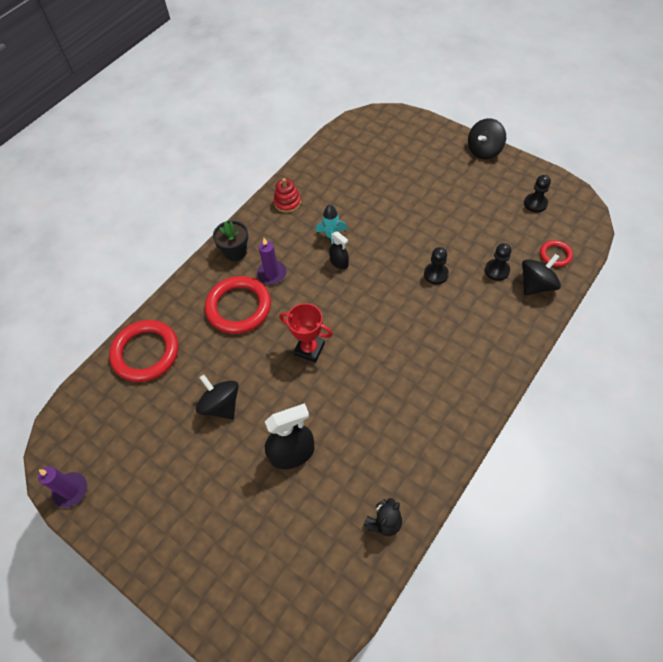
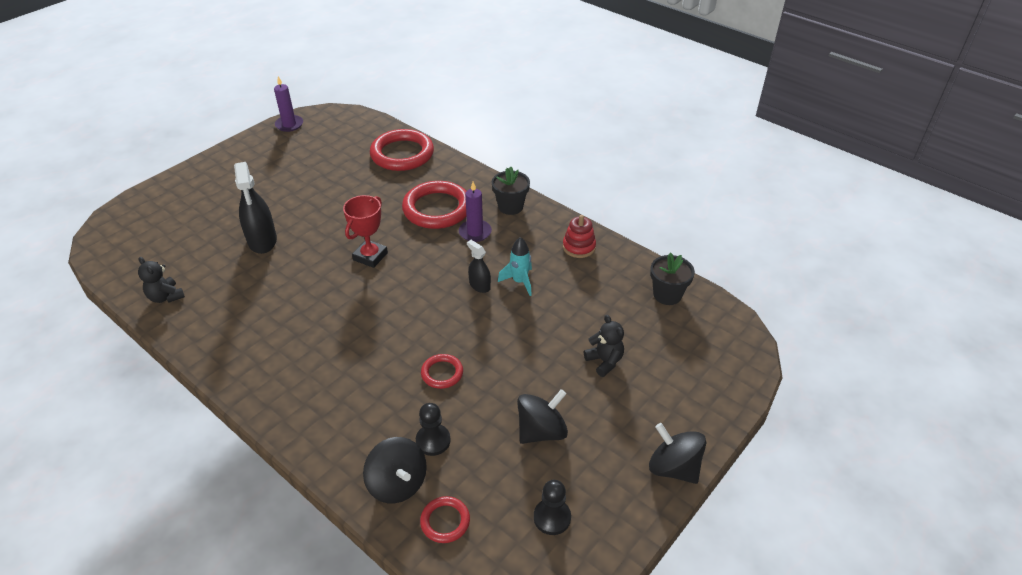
camera: 90 degrees right, 15 degrees down
(221, 405) = (330, 198): black spinning top -> black spinning top (541, 431)
(336, 152) = (667, 295): none -> black flower pot
(339, 262) = (479, 285): black spray bottle -> black spray bottle turned 90 degrees clockwise
(406, 183) = (604, 361): none -> black teddy bear
(436, 274) = (442, 373): black pawn -> red ring

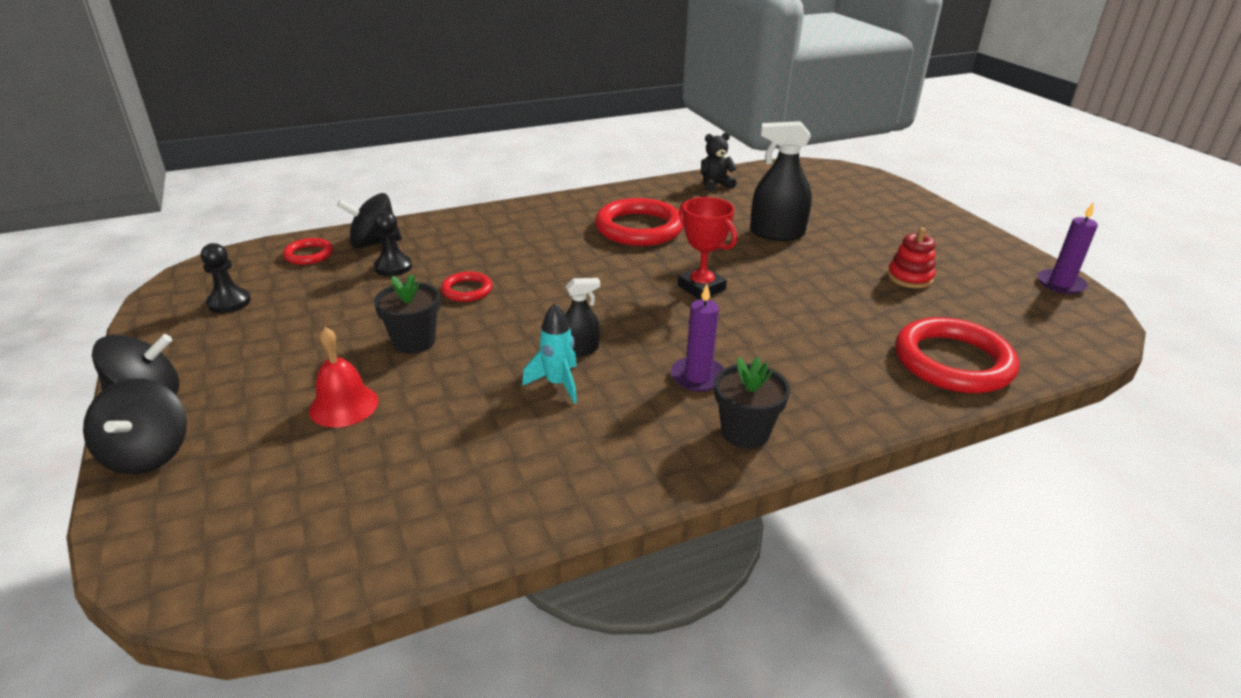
camera: 115 degrees right, 10 degrees down
(437, 209) = (778, 358): red ring -> red ring (639, 228)
(541, 431) = (319, 326): black spinning top -> black spinning top (148, 454)
(579, 247) = (584, 473): red stacking toy -> red stacking toy (909, 277)
(604, 361) = (344, 405): black teddy bear -> red bell
(667, 295) = (379, 533): black flower pot -> black flower pot (414, 341)

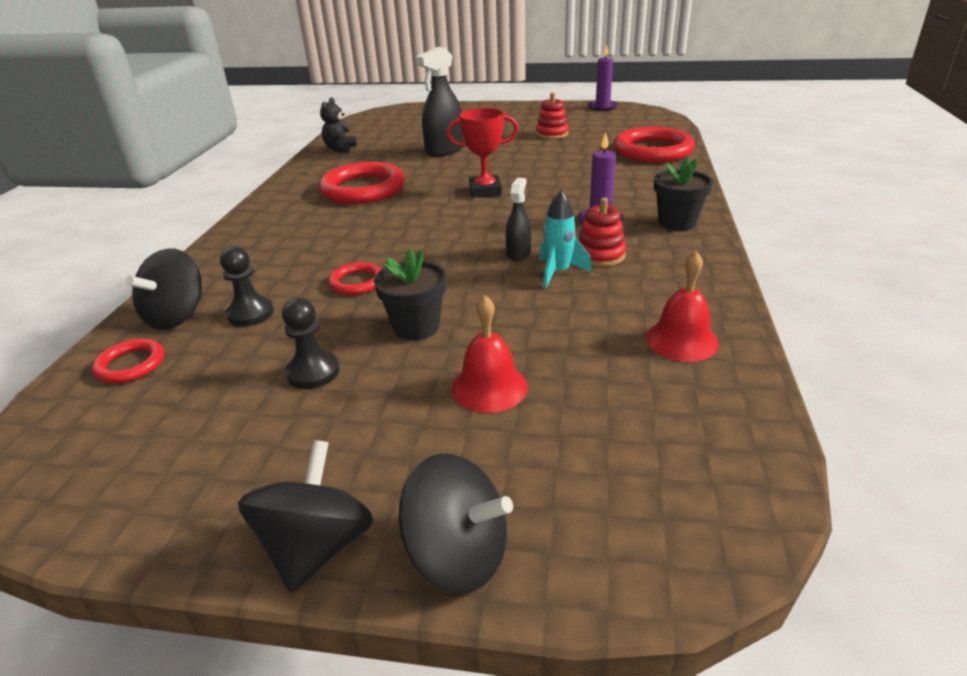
camera: 55 degrees left, 0 degrees up
(229, 302) = (160, 446): black pawn -> black pawn (313, 372)
(473, 495) = (681, 340): none -> red bell
(615, 399) = (600, 255): none -> red stacking toy

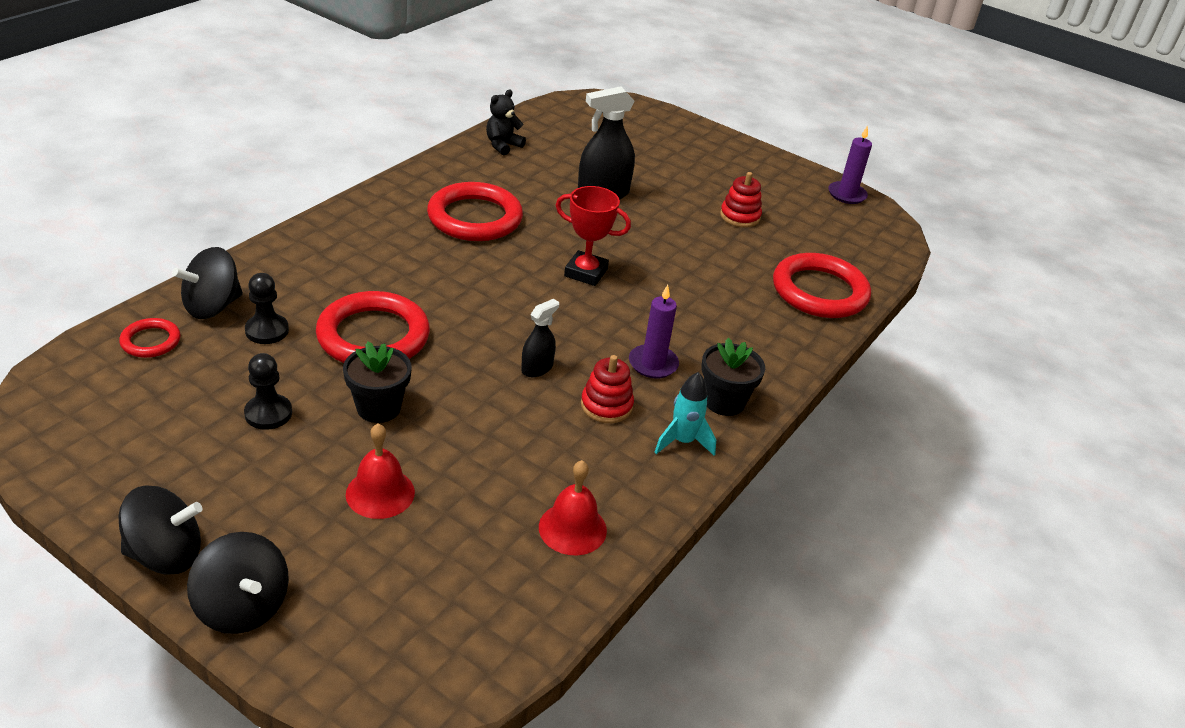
camera: 20 degrees right, 5 degrees up
(317, 547) = (166, 554): black spinning top -> black spinning top turned 45 degrees clockwise
(357, 282) = (373, 336): red ring -> red ring, size x2.03
(558, 273) = (548, 408): turquoise rocket -> turquoise rocket (682, 442)

